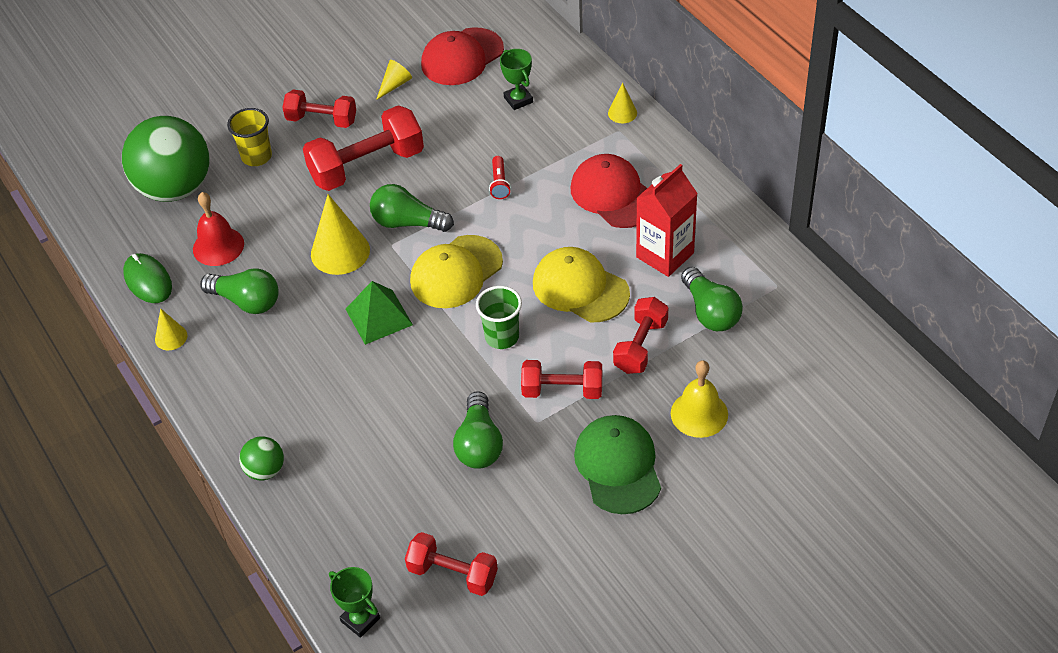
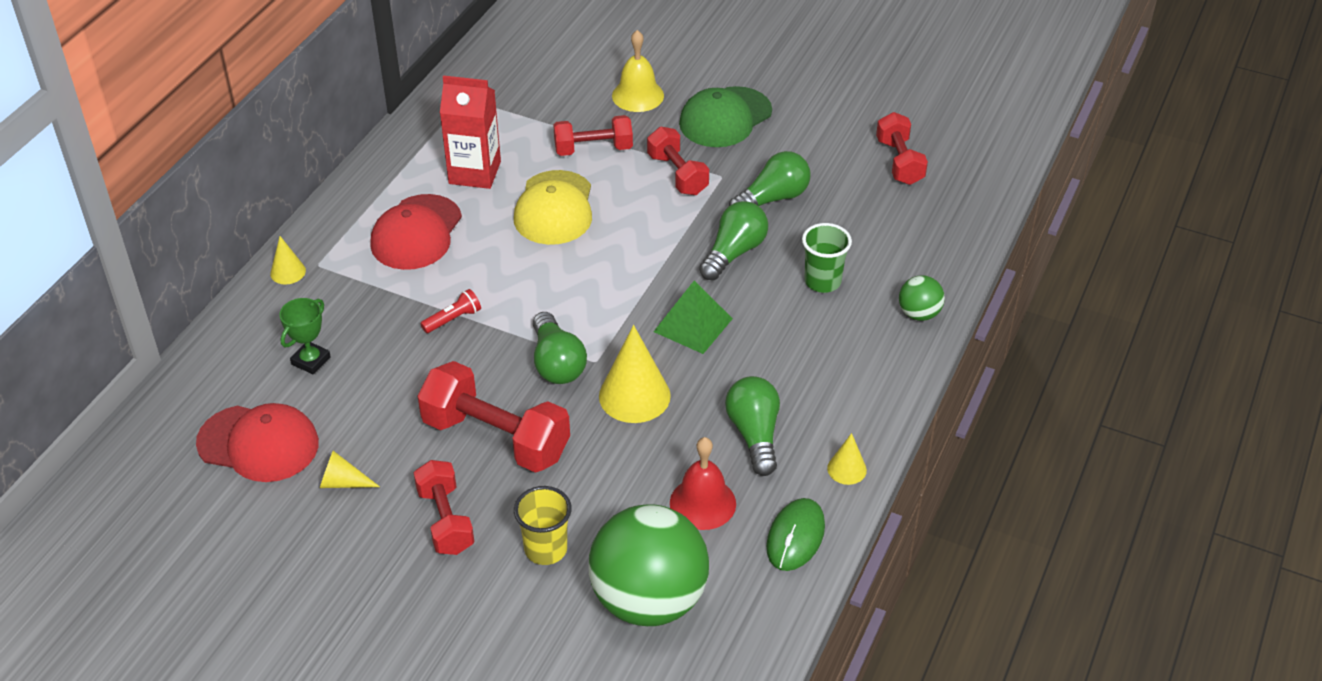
camera: 125 degrees left, 5 degrees down
(360, 620) = (984, 191): green trophy -> none
(456, 272) = (596, 297): yellow cap -> none
(502, 337) = (650, 233): green cup -> green cup (822, 281)
(710, 312) = (524, 125): green light bulb -> green light bulb (734, 252)

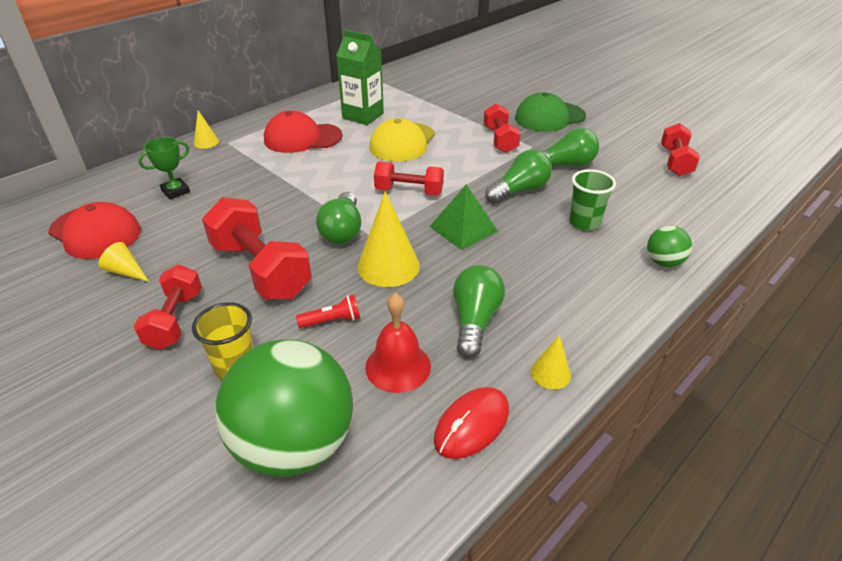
camera: 20 degrees right, 5 degrees down
(416, 233) = (302, 138): red cap -> red cap turned 45 degrees clockwise
(453, 319) = (289, 188): red flashlight -> red flashlight (332, 320)
(475, 172) = (363, 116): red carton -> green carton
(593, 149) = (449, 118): red dumbbell -> red dumbbell (409, 191)
(638, 95) = (494, 97): yellow bell -> none
(795, 537) = (472, 424): green mouse -> red mouse

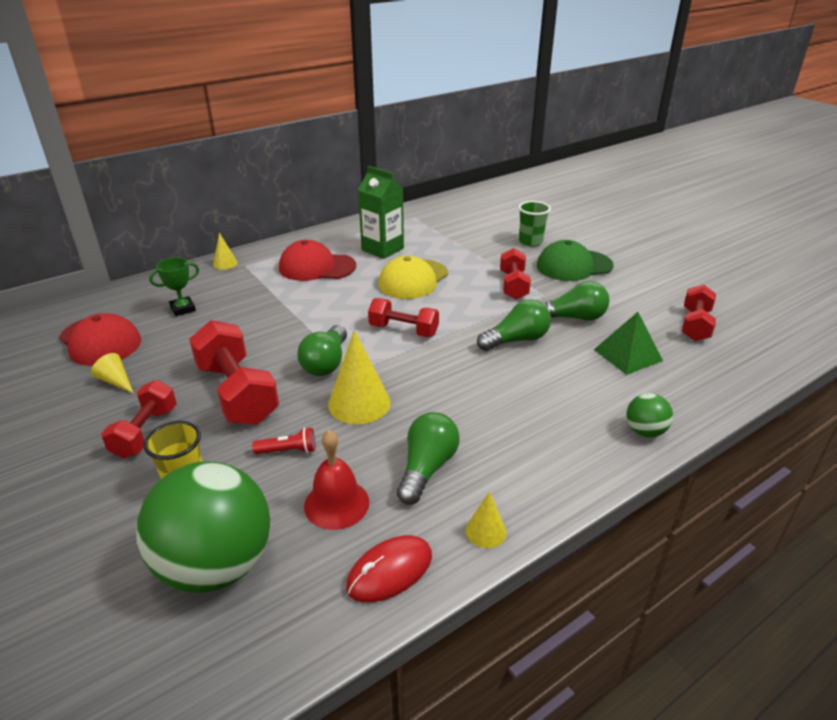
camera: 10 degrees right, 5 degrees down
(463, 229) = (445, 373): green pyramid -> green pyramid (627, 355)
(584, 222) = (573, 380): green cup -> green cup (530, 242)

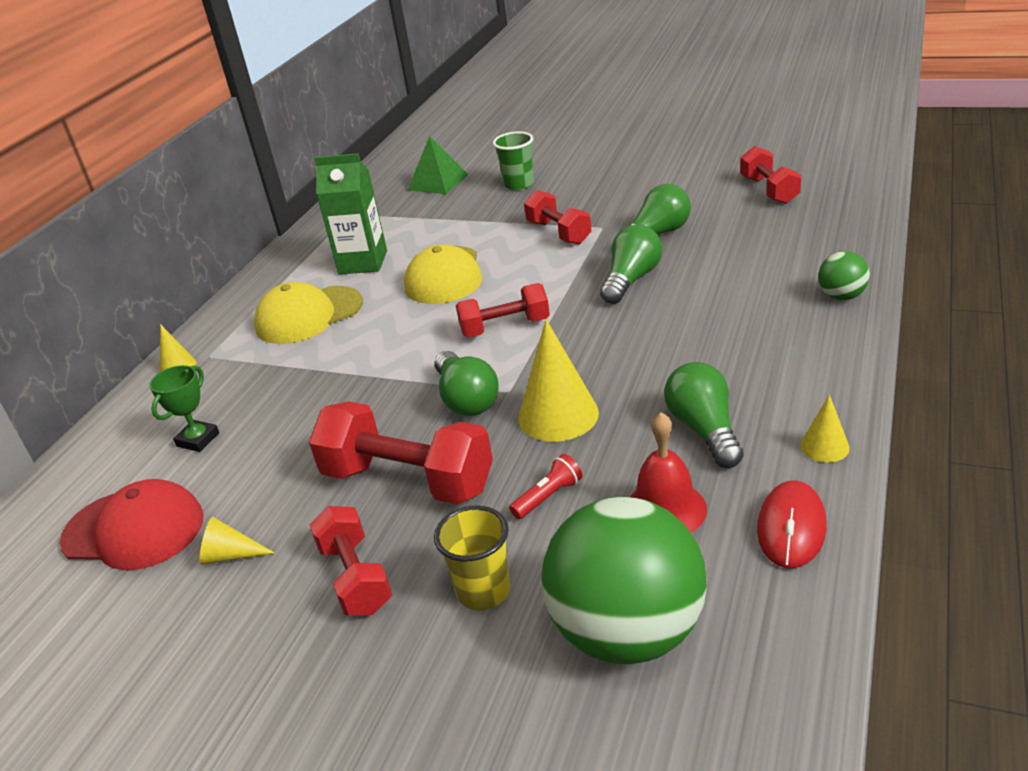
camera: 30 degrees left, 0 degrees up
(317, 267) = (308, 315): red cap -> yellow cap
(574, 266) = (593, 188): green cap -> none
(627, 355) = (746, 243): green pyramid -> green pyramid (438, 182)

